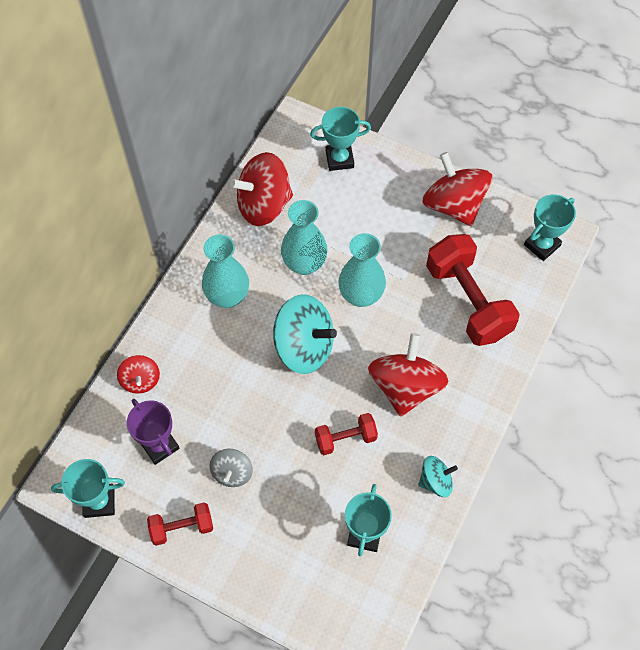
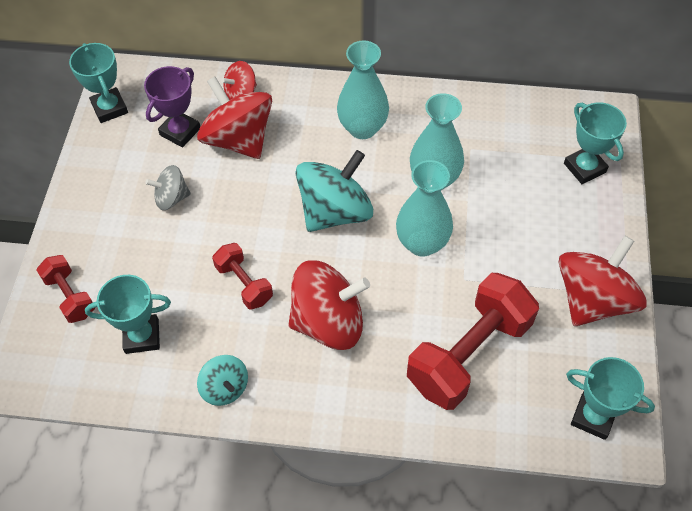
camera: 70 degrees right, 5 degrees down
(182, 527) = (103, 178): red dumbbell -> red dumbbell (70, 296)
(264, 205) = (485, 121): red spinning top -> red spinning top (238, 139)
(304, 347) = (335, 211): turquoise spinning top -> turquoise spinning top turned 135 degrees counterclockwise

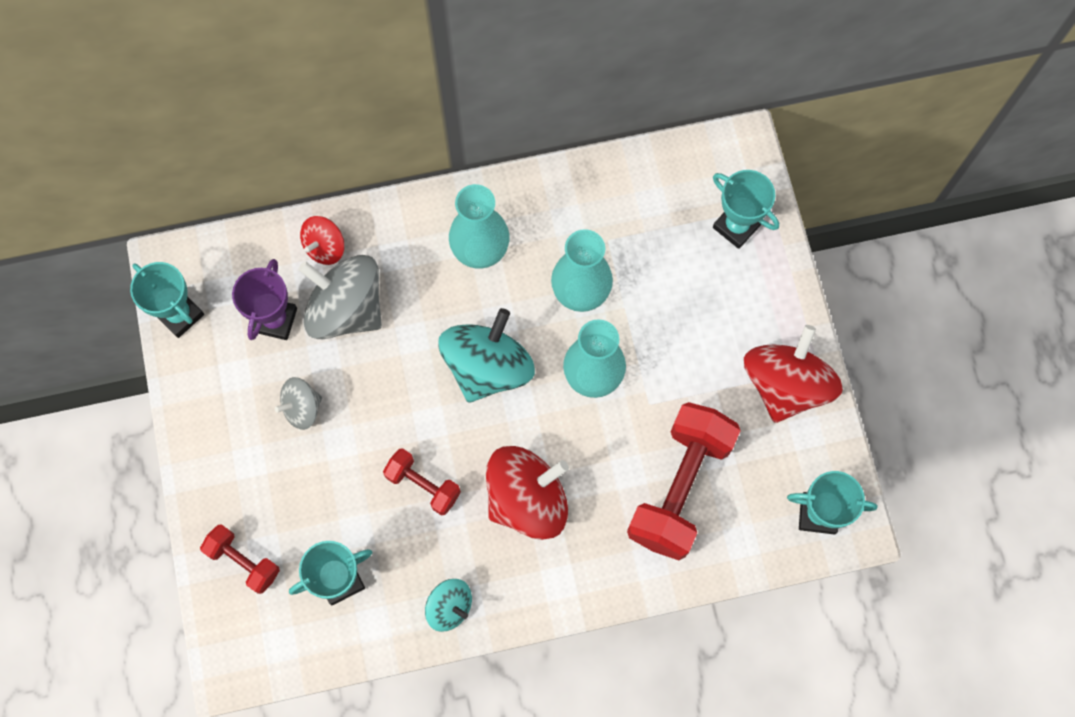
camera: 20 degrees left, 15 degrees up
(238, 139) = (346, 309): red spinning top -> grey spinning top

